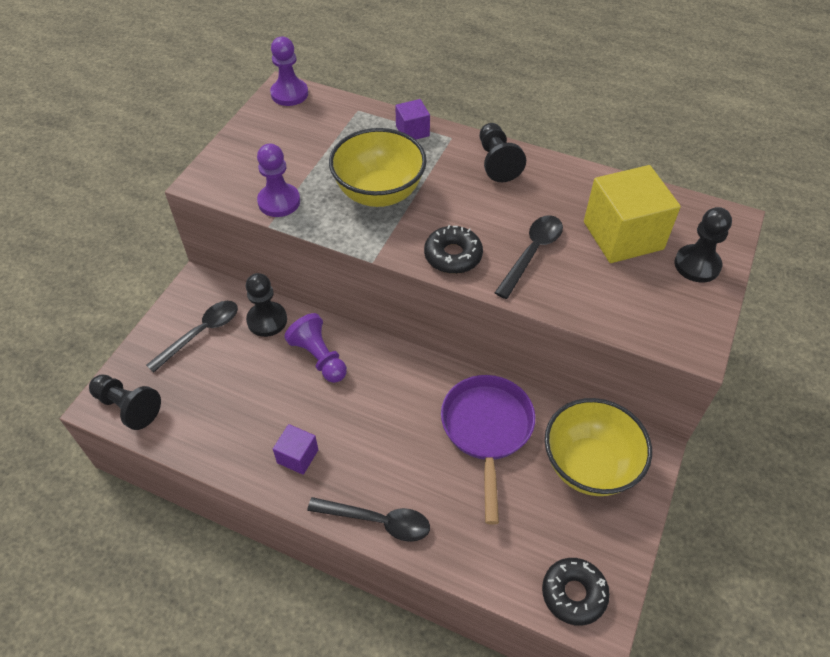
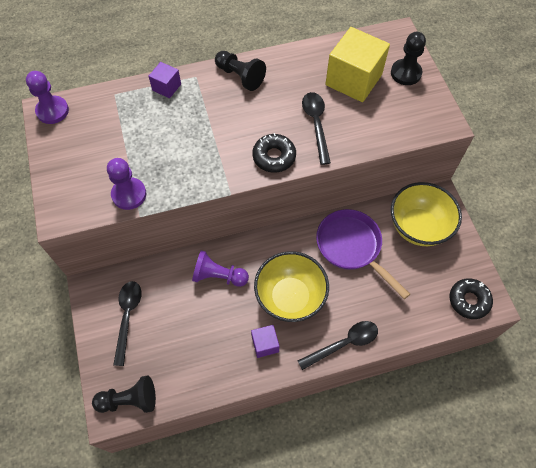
camera: 40 degrees left, 10 degrees up
(267, 320) = (162, 277): black pawn -> none
(379, 193) = (188, 145): yellow bowl -> yellow bowl (290, 297)

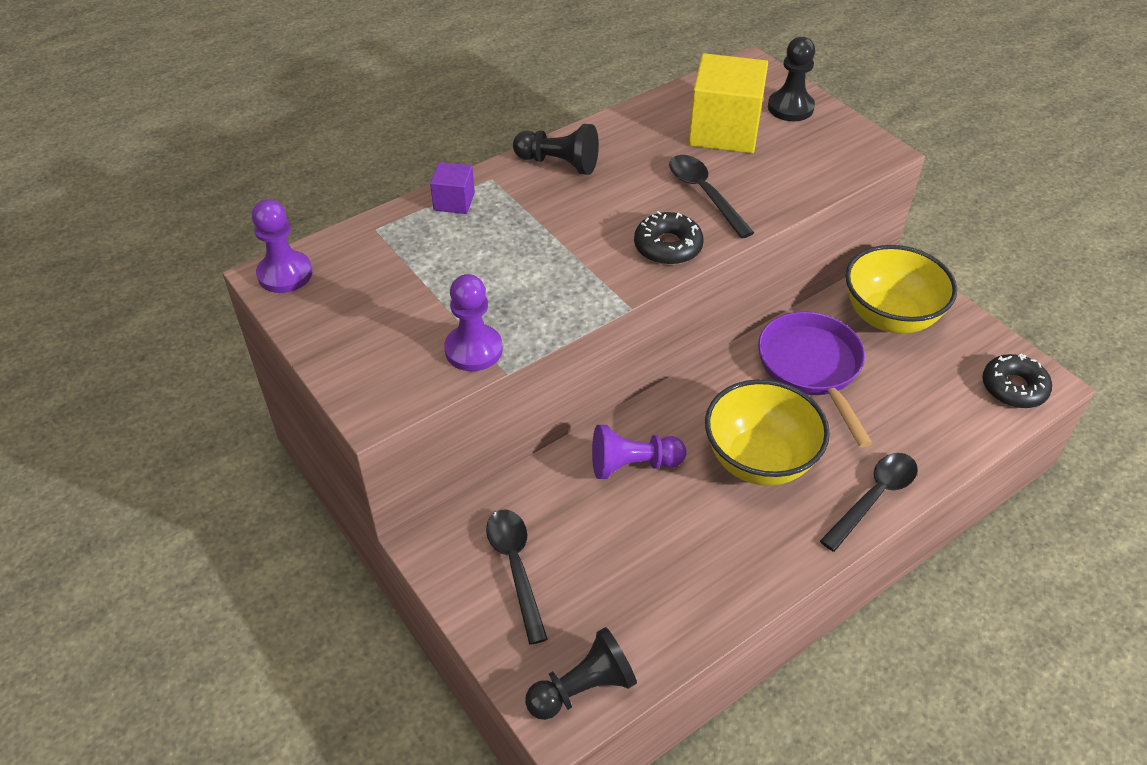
camera: 20 degrees left, 15 degrees down
(265, 344) = (757, 536): purple cube -> none
(352, 247) = (812, 369): purple pan -> purple pan turned 45 degrees clockwise

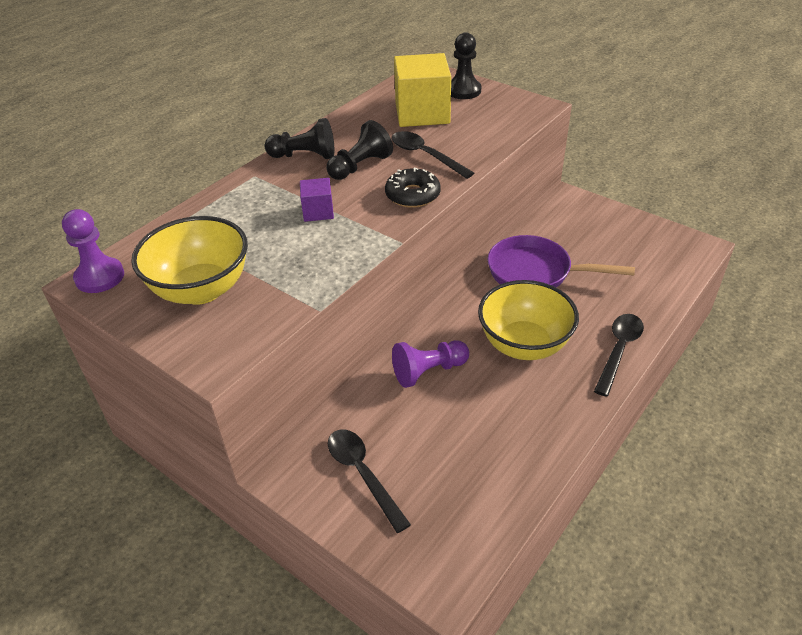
camera: 15 degrees left, 5 degrees down
(454, 201) = (229, 197): purple cube -> purple cube (318, 211)
(473, 350) = (285, 299): purple pawn -> none
(583, 688) = (454, 556): black pawn -> black pawn (360, 166)
(812, 369) = (535, 272): purple pan -> purple pan turned 45 degrees counterclockwise
(889, 317) = (575, 226): yellow bowl -> yellow bowl (201, 289)
(1013, 388) = (681, 254): black donut -> none

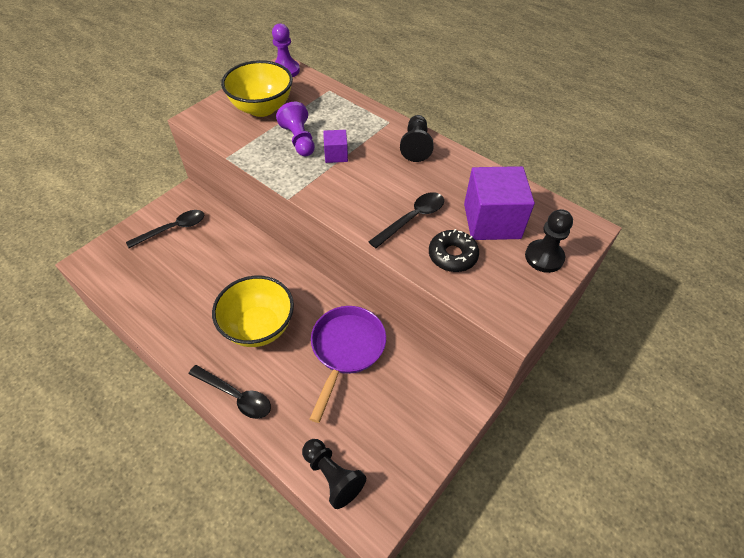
camera: 90 degrees right, 10 degrees up
(360, 166) = (397, 177): black pawn -> black pawn (332, 476)
(412, 195) = (350, 207): black donut -> black donut (452, 255)
(422, 113) = (492, 221): yellow cube -> purple cube
(428, 371) = (246, 265): purple pawn -> purple pawn (299, 140)

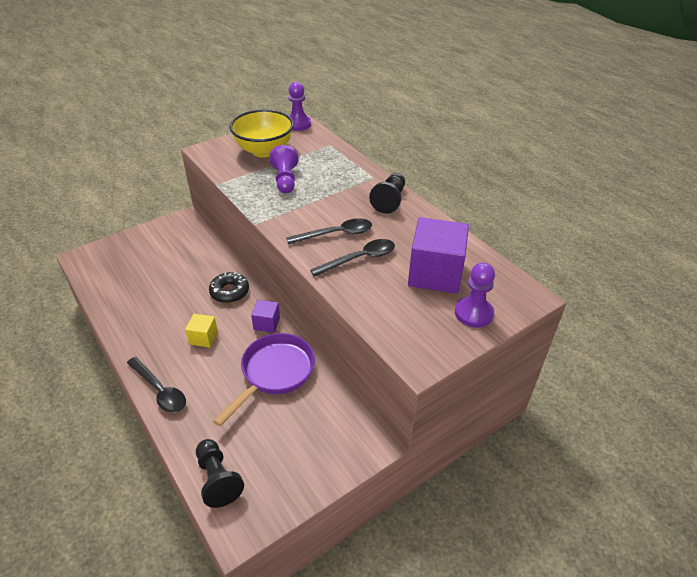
camera: 15 degrees right, 10 degrees down
(173, 229) = (163, 244): black spoon -> black spoon (336, 234)
(259, 327) = (203, 338): yellow bowl -> yellow cube
(336, 155) = (312, 196): purple cube -> purple cube (266, 323)
(452, 255) = (384, 296): black donut -> black donut (229, 292)
(544, 257) = (473, 313): black pawn -> purple pawn

